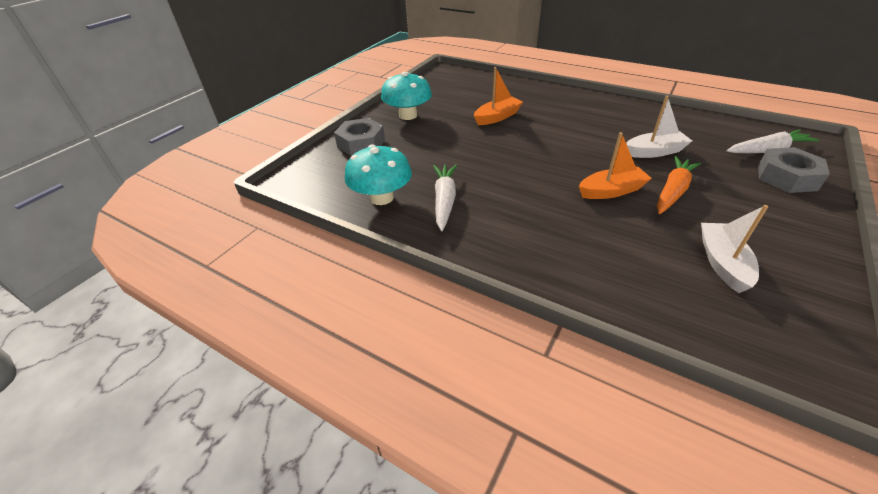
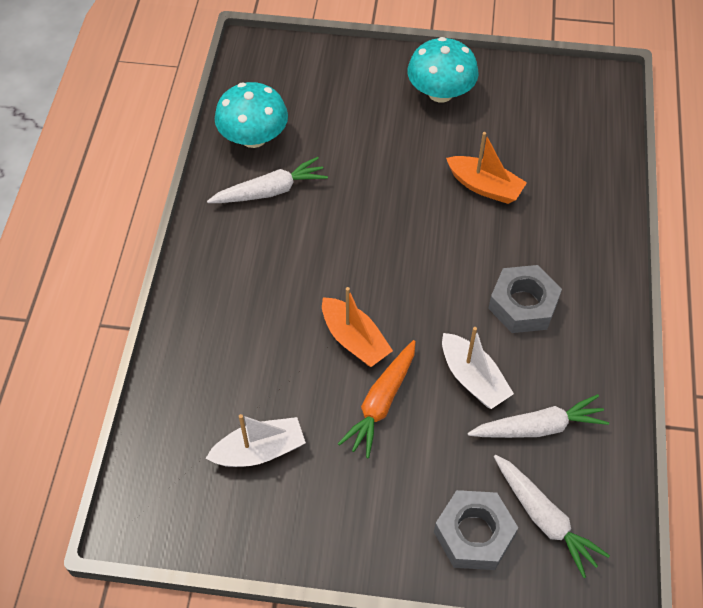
camera: 65 degrees right, 15 degrees up
(361, 143) = (350, 76): grey nut -> grey nut (523, 305)
(673, 191) = (381, 403): orange carrot -> orange carrot turned 105 degrees clockwise
(695, 138) = (538, 427): none -> white carrot

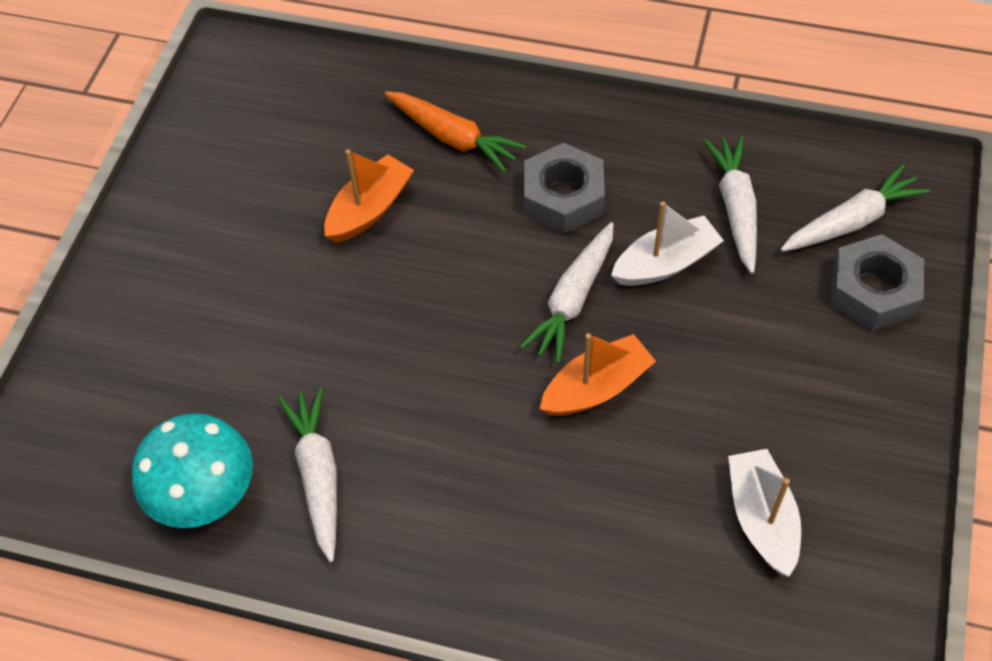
camera: 80 degrees left, 0 degrees up
(381, 403) = (695, 366): orange carrot -> orange carrot (453, 138)
(428, 319) = (572, 299): none -> white carrot
(440, 92) = (187, 237): turquoise mushroom -> none

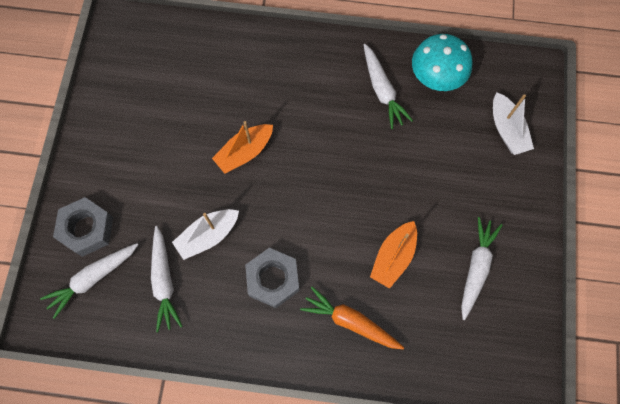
camera: 170 degrees right, 15 degrees up
(572, 299) = (261, 205): white carrot -> white carrot (476, 268)
(761, 518) = (160, 92): white boat -> white boat (507, 130)

